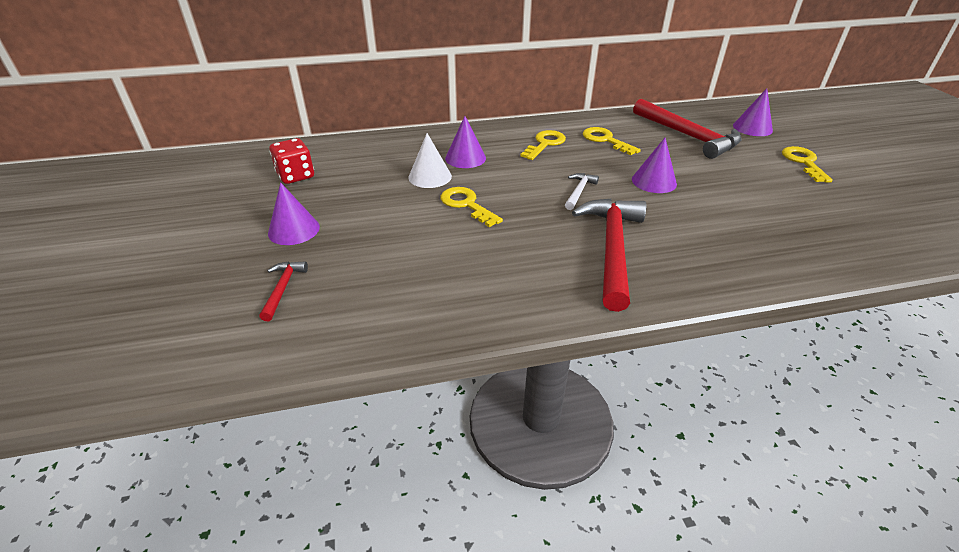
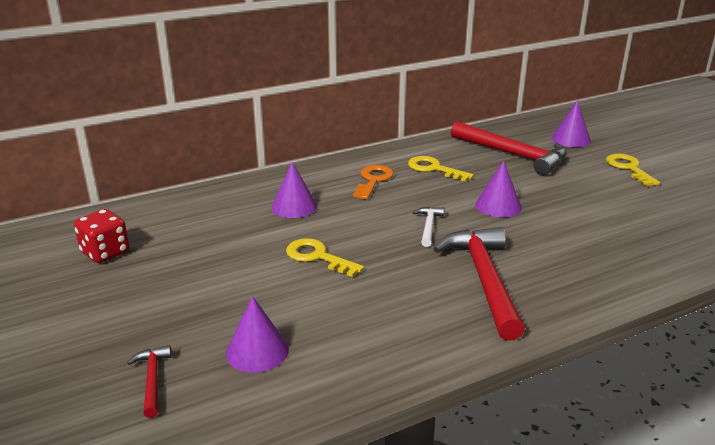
camera: 15 degrees left, 10 degrees down
(294, 230) = (133, 313): purple cone -> purple cone (257, 351)
(430, 176) = (263, 232): white cone -> none
(545, 144) = (373, 180): yellow key -> orange key

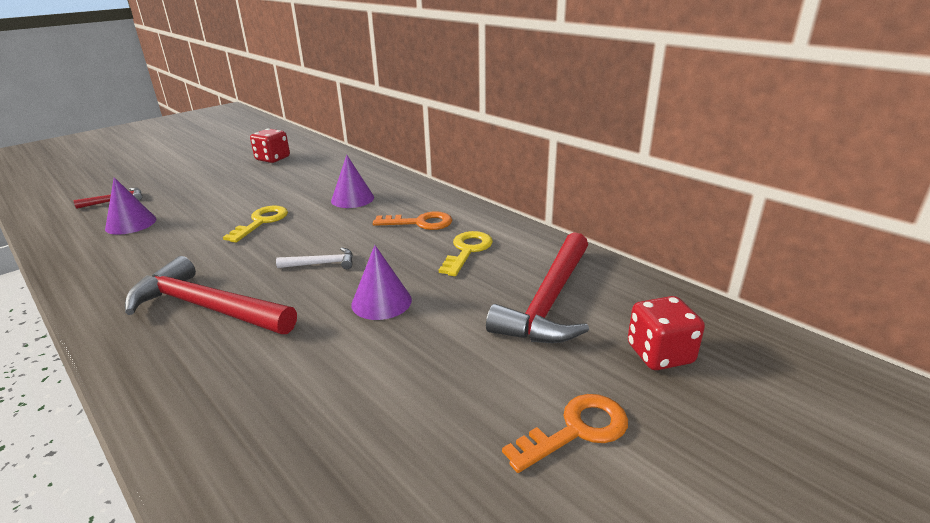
camera: 75 degrees right, 0 degrees up
(484, 279) = (207, 307): red hammer -> red hammer turned 135 degrees counterclockwise
(571, 139) = (660, 354): purple cone -> red dice
(628, 168) = (577, 430): yellow key -> orange key

